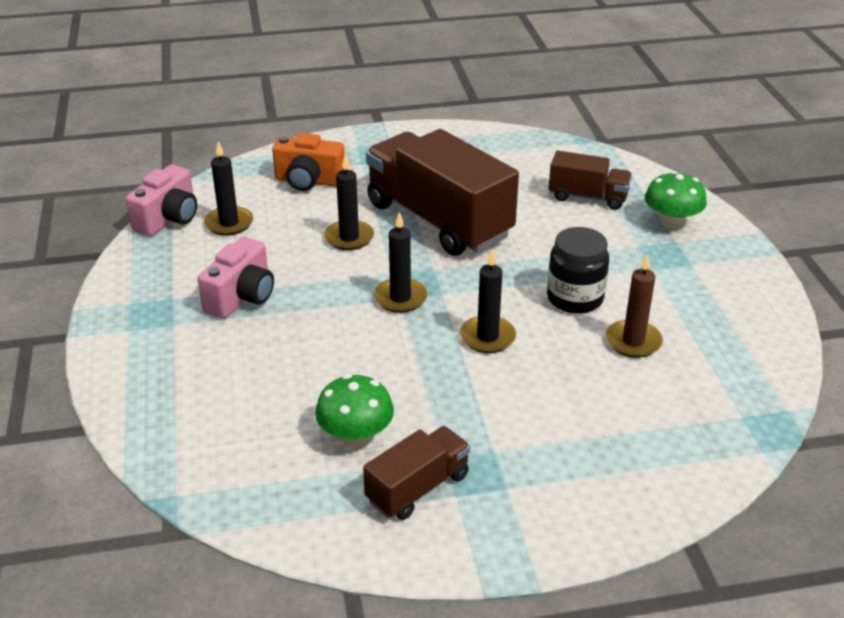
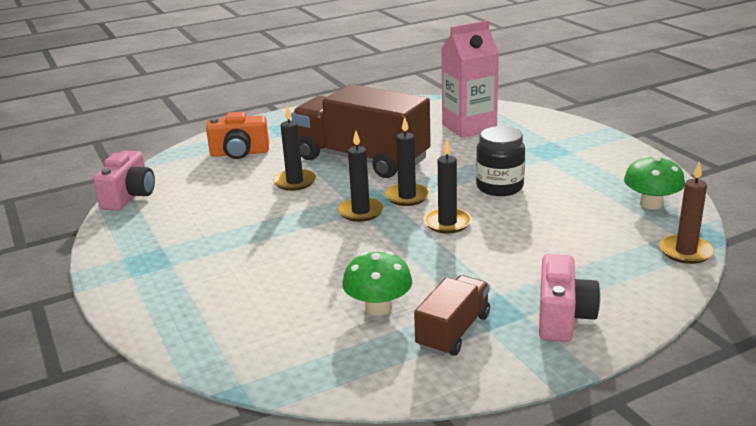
camera: 15 degrees left, 10 degrees down
(229, 223) = (185, 190): black candle -> black candle (407, 197)
(242, 297) = (224, 235): pink camera -> pink camera (563, 317)
(588, 197) = (469, 127): brown truck -> pink carton
(633, 341) = (561, 204): brown candle -> brown candle (685, 252)
(671, 222) = (540, 131): green mushroom -> green mushroom (651, 204)

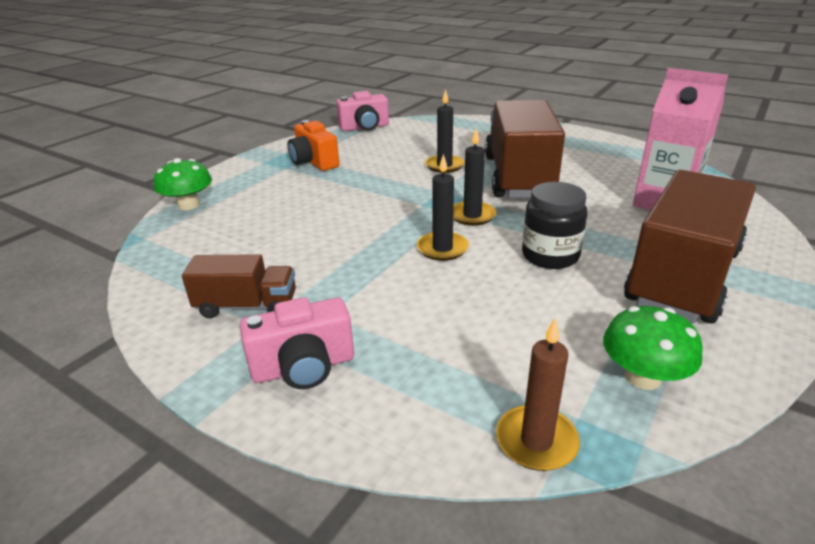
camera: 60 degrees right, 5 degrees up
(239, 153) = (467, 135): orange camera -> orange camera (314, 162)
(361, 212) = (422, 204): black candle -> none
(378, 307) = (269, 258): green mushroom -> green mushroom (189, 205)
(565, 157) = (683, 277): none -> brown truck

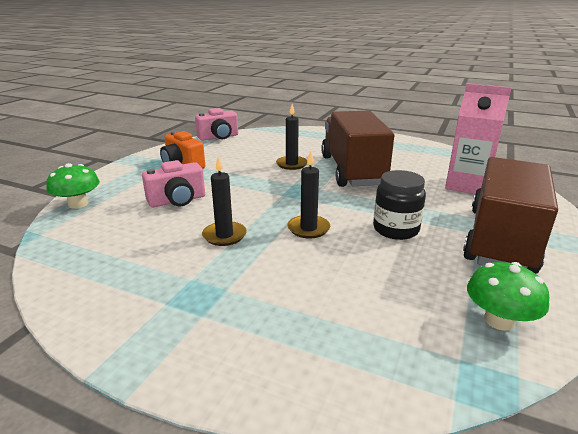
camera: 10 degrees left, 5 degrees down
(247, 306) = (150, 287): brown truck -> none
(304, 367) = (215, 338): pink camera -> pink camera (177, 201)
(472, 215) = (325, 201): black candle -> black candle (224, 235)
(536, 441) = (434, 383): brown candle -> none

